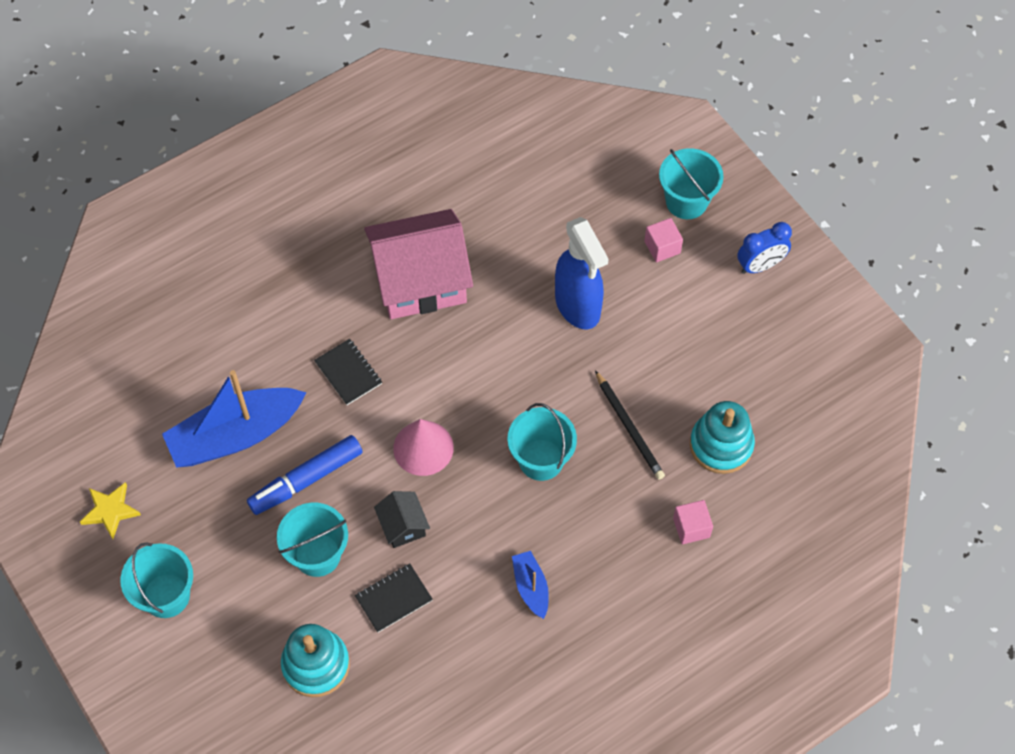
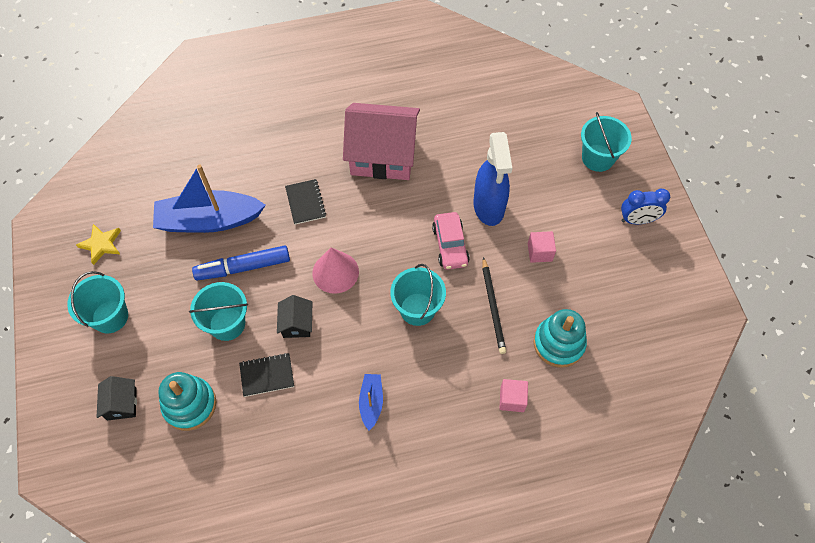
camera: 20 degrees right, 0 degrees up
(232, 692) = (122, 404): none -> black house
(549, 369) = (450, 245): none -> pink car
(662, 247) = (567, 184): pink cube -> pink cube (539, 252)

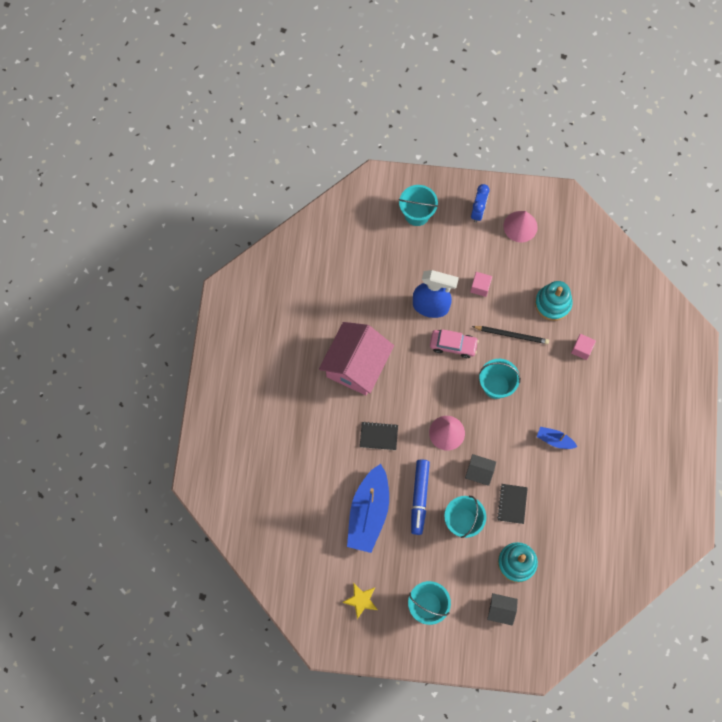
camera: 70 degrees left, 10 degrees up
(644, 273) = (520, 226): none -> pink cone

